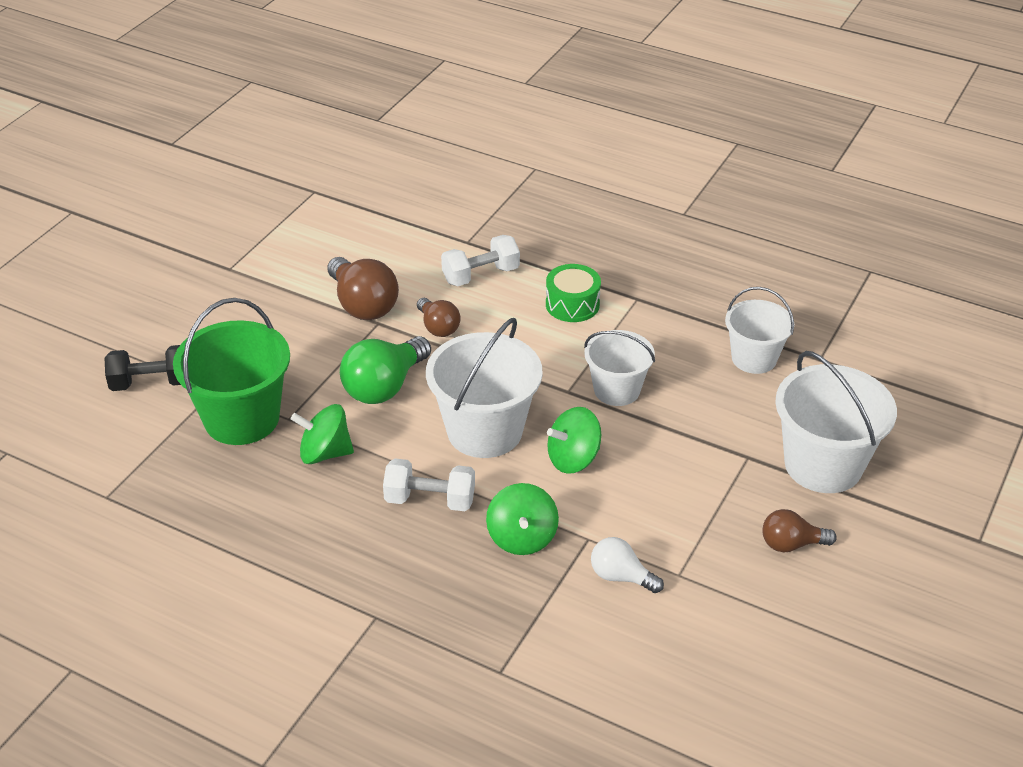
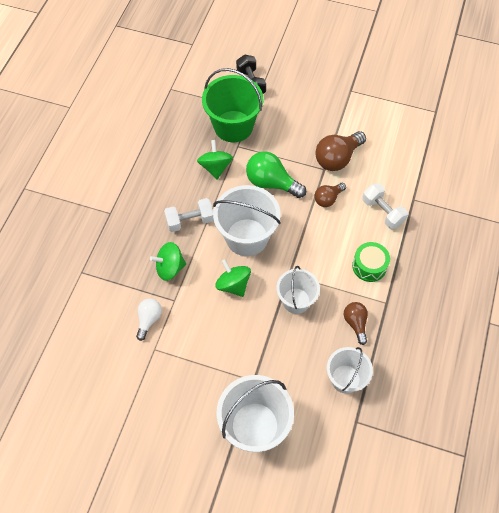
camera: 80 degrees right, 20 degrees up
(430, 500) = (190, 221): white dumbbell -> white dumbbell turned 75 degrees clockwise
(791, 544) = (185, 409): brown light bulb -> brown light bulb (355, 323)

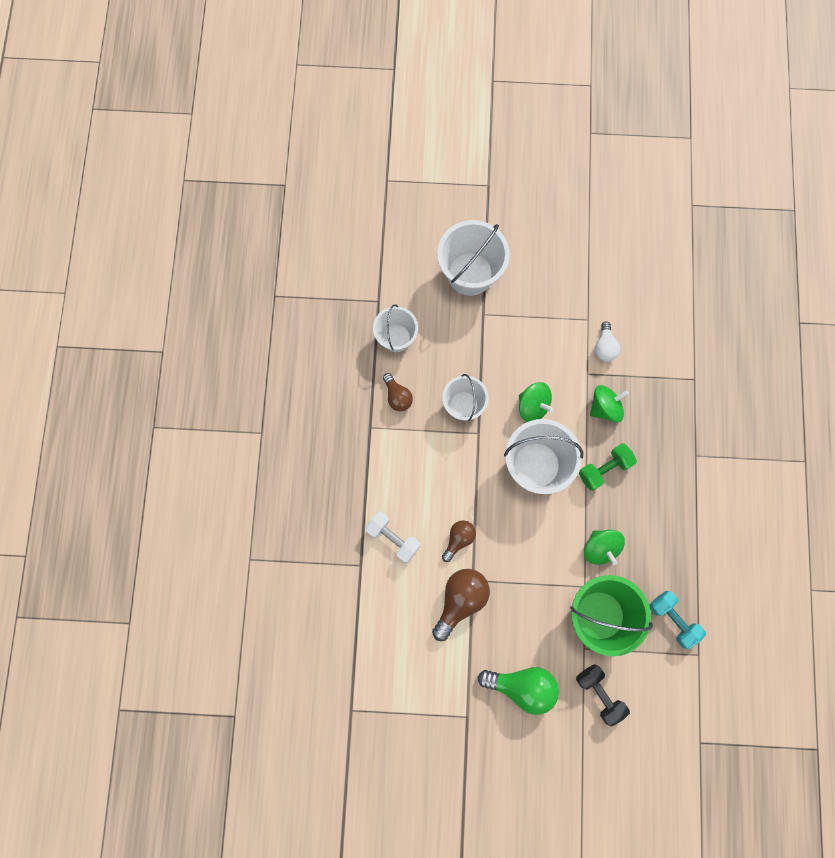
camera: 165 degrees right, 15 degrees up
(179, 112) = (673, 619): none -> turquoise dumbbell
(190, 221) = (604, 469): white dumbbell -> green dumbbell
(271, 183) = (529, 544): green light bulb -> green light bulb (522, 686)
(369, 266) = (395, 465): green drum -> none

